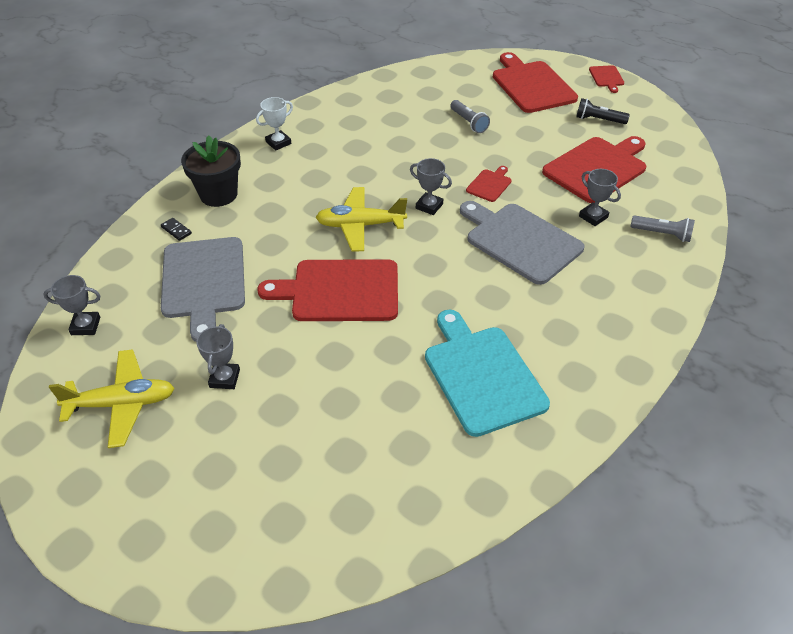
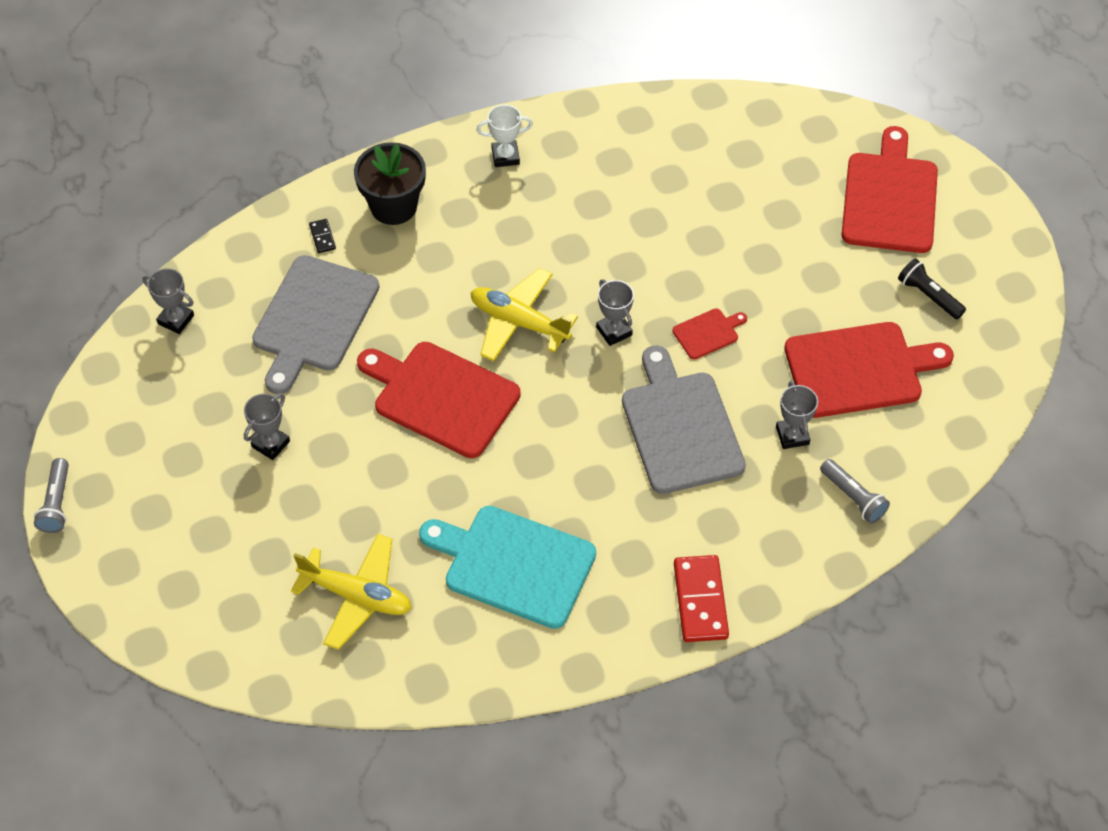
camera: 30 degrees right, 10 degrees up
(122, 404) = (166, 425): yellow plane -> yellow plane (357, 596)
(468, 122) = (756, 225): grey flashlight -> grey flashlight (56, 503)
(482, 375) = (513, 564): turquoise cutting board -> turquoise cutting board turned 75 degrees counterclockwise
(606, 77) = (1005, 229): red cutting board -> none
(630, 337) = (700, 600): none -> red domino

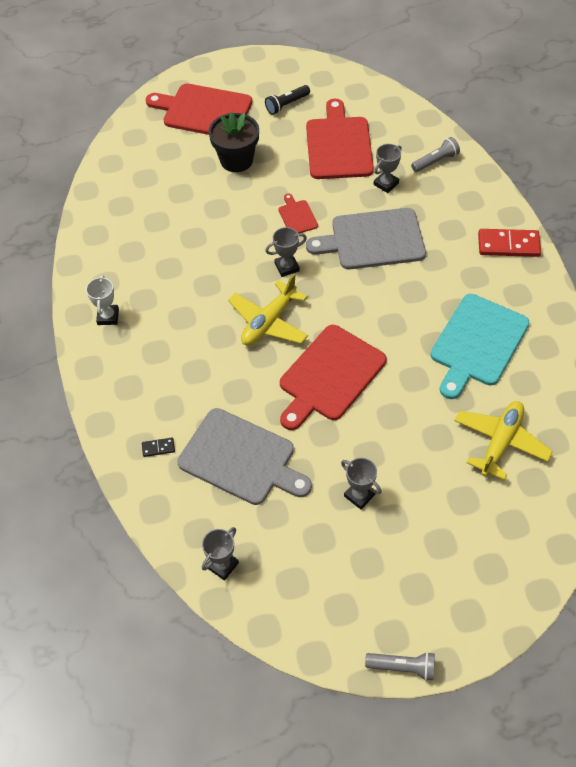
camera: 80 degrees left, 0 degrees up
(393, 206) = (138, 395): black flower pot -> black flower pot (236, 160)
(792, 435) = (386, 184): grey trophy -> grey trophy turned 45 degrees counterclockwise

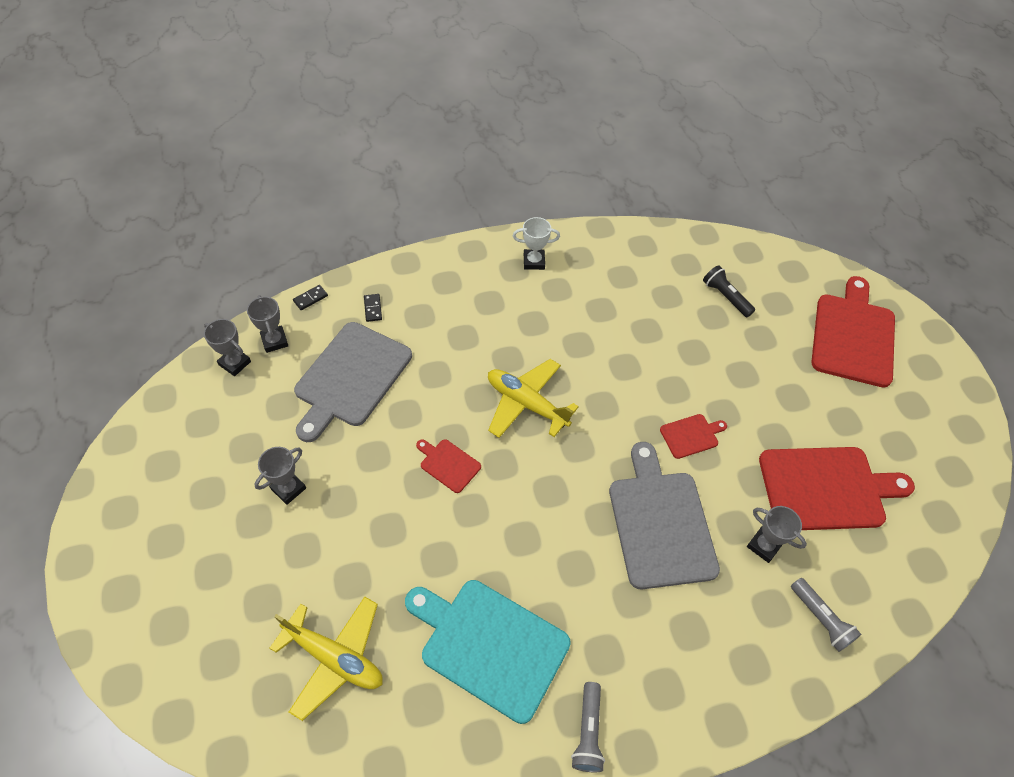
camera: 85 degrees right, 0 degrees up
(142, 506) = (310, 298): none -> black domino
(236, 160) = (775, 371): black flower pot -> none
(286, 105) = (888, 427): black flashlight -> black flashlight (725, 297)
(287, 267) = (608, 423): grey trophy -> grey trophy (274, 341)
(329, 376) = (448, 464): red cutting board -> red cutting board, size x0.46
(403, 667) = (83, 520): grey flashlight -> grey flashlight (588, 732)
(508, 245) = (667, 713): red domino -> none

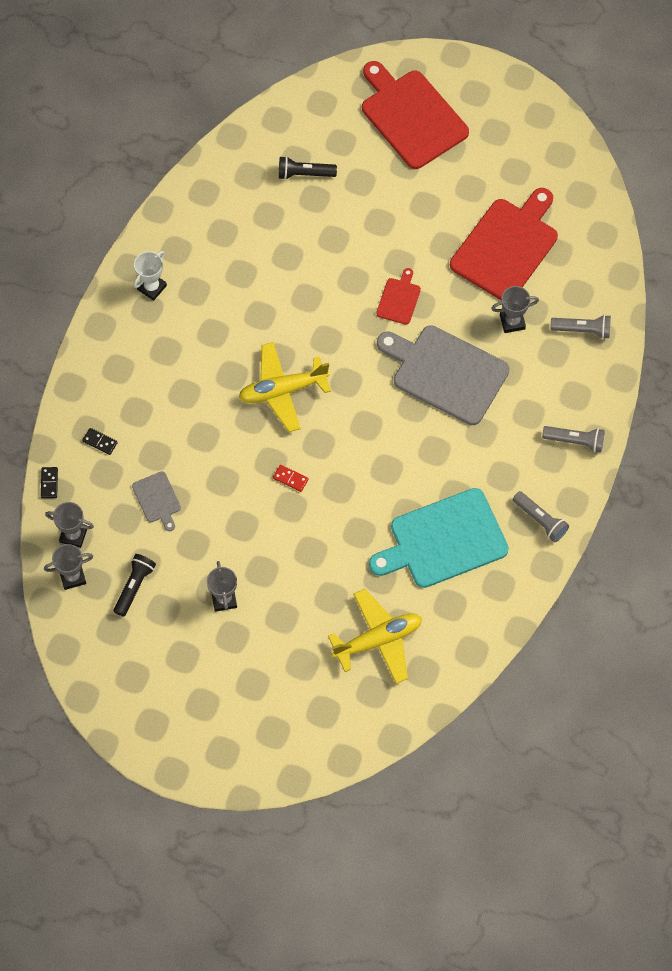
camera: 50 degrees left, 10 degrees up
(255, 412) = (134, 586): none -> black flashlight
(351, 378) = (157, 499): grey cutting board -> grey cutting board, size x0.46
(448, 464) = (290, 479): red cutting board -> red domino
(703, 702) = (575, 441): none -> grey flashlight

